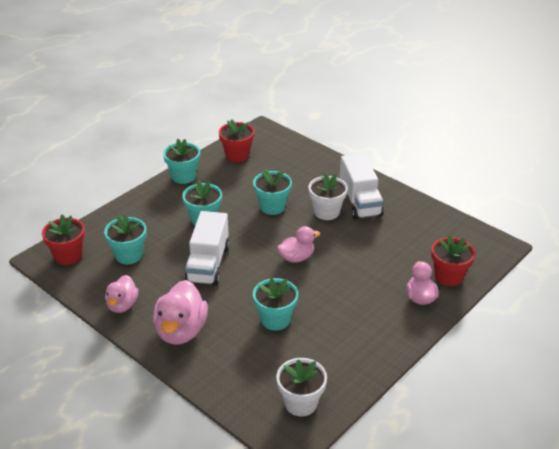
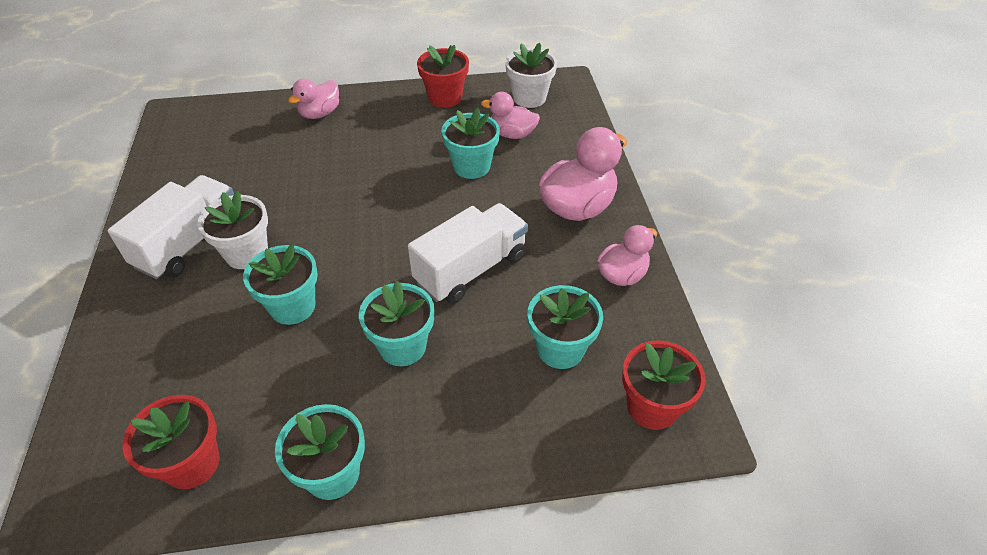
camera: 140 degrees left, 10 degrees up
(296, 257) = (365, 216): pink duck -> pink duck (512, 134)
(448, 276) = (265, 115): red flower pot -> red flower pot (445, 98)

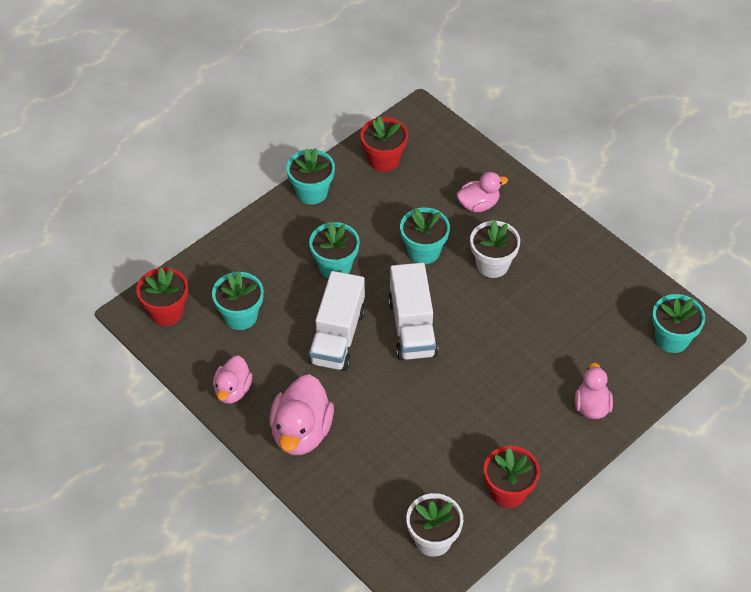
camera: 145 degrees right, 5 degrees up
(189, 243) = (537, 250): white truck -> white truck (412, 327)
(471, 166) = (413, 424): turquoise flower pot -> turquoise flower pot (672, 339)
(512, 134) = (411, 481): pink duck -> pink duck (478, 204)

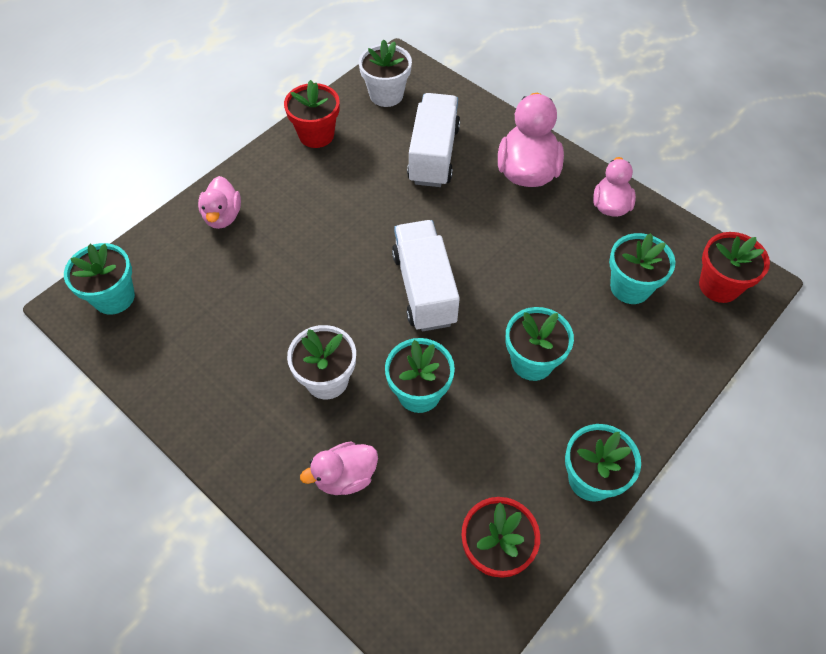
camera: 175 degrees right, 5 degrees up
(337, 336) = (510, 271): white truck -> white truck (433, 155)

